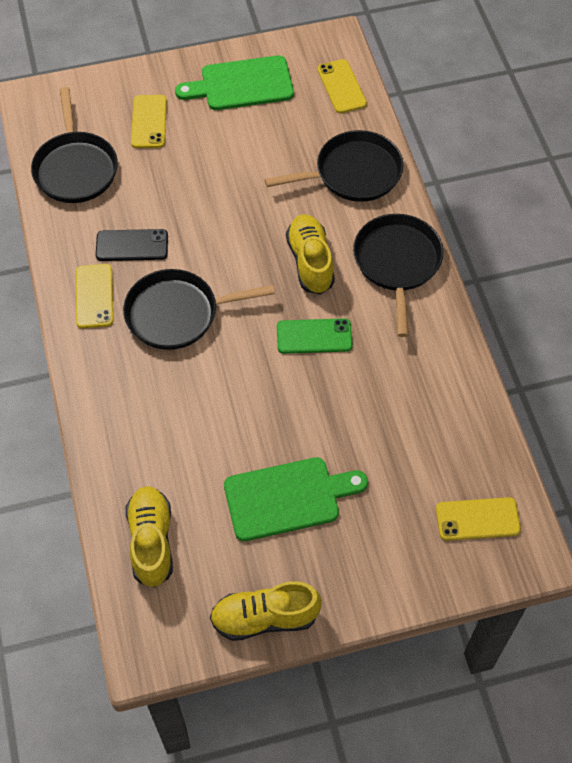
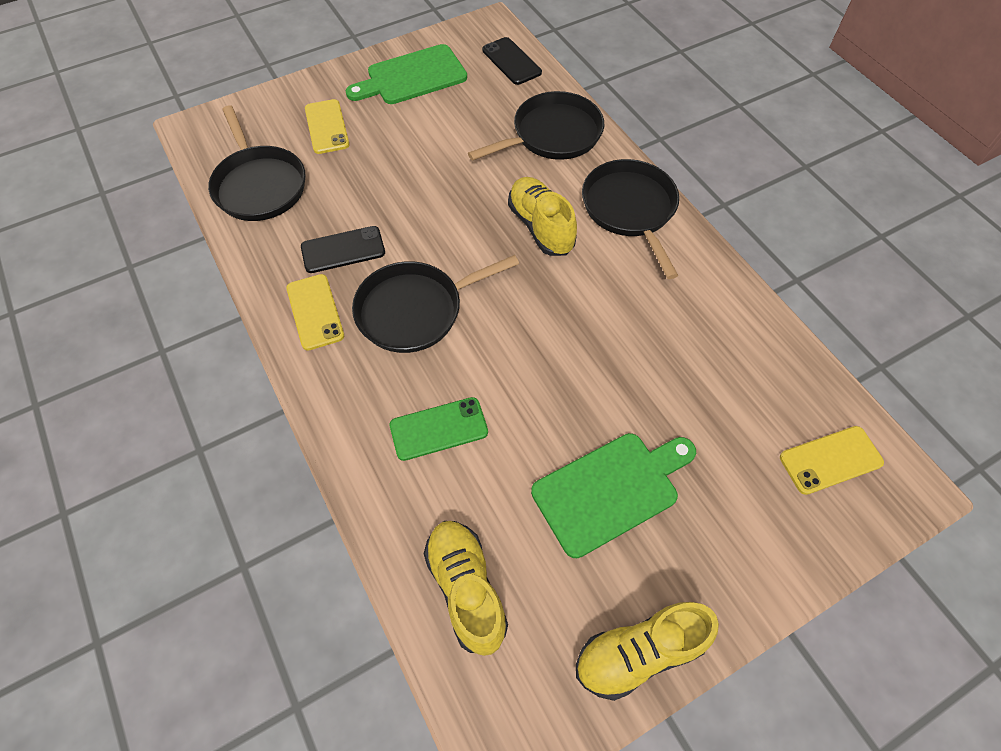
camera: 15 degrees left, 0 degrees up
(314, 336) = (573, 301): green phone -> green phone (438, 429)
(341, 86) = (511, 61): yellow phone -> black phone

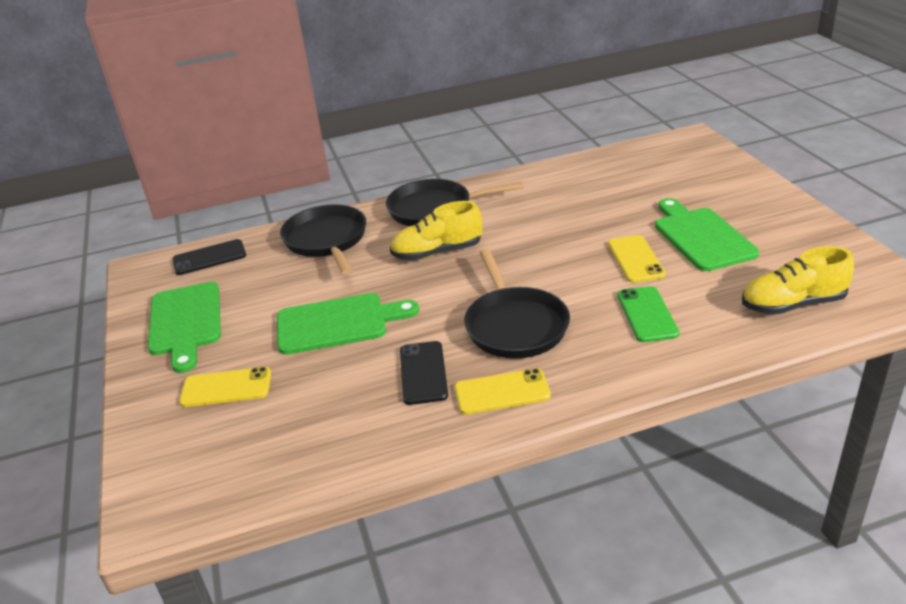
camera: 75 degrees left, 25 degrees down
(259, 185) = (295, 443): black pan -> none
(414, 175) = (337, 323): none -> green cutting board
(639, 653) = (823, 235): yellow shoe -> none
(830, 460) = (674, 157): yellow phone -> yellow phone (635, 259)

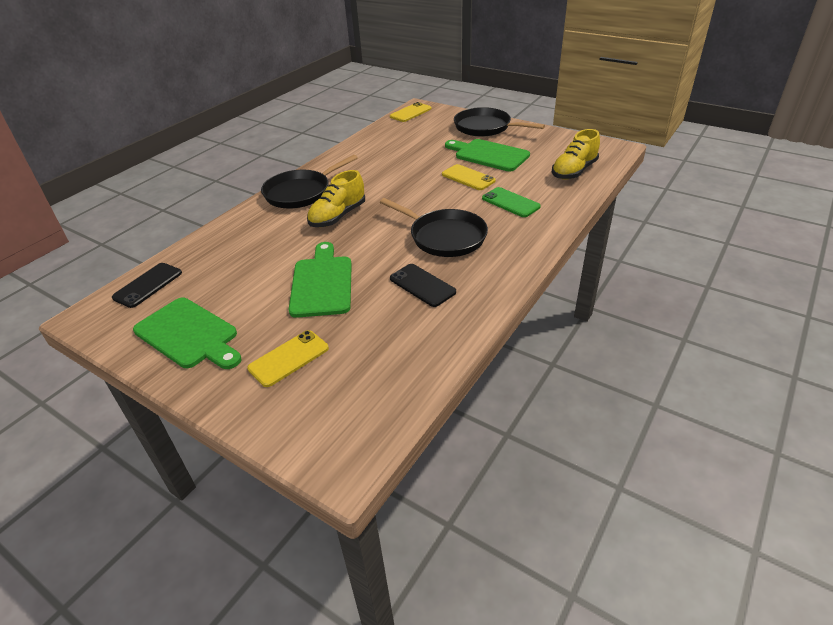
camera: 40 degrees left, 5 degrees up
(326, 240) = (240, 238): black pan -> black pan (485, 127)
(337, 323) = (322, 283): green cutting board -> green cutting board turned 45 degrees counterclockwise
(502, 392) = (484, 274): yellow phone -> yellow phone (410, 113)

